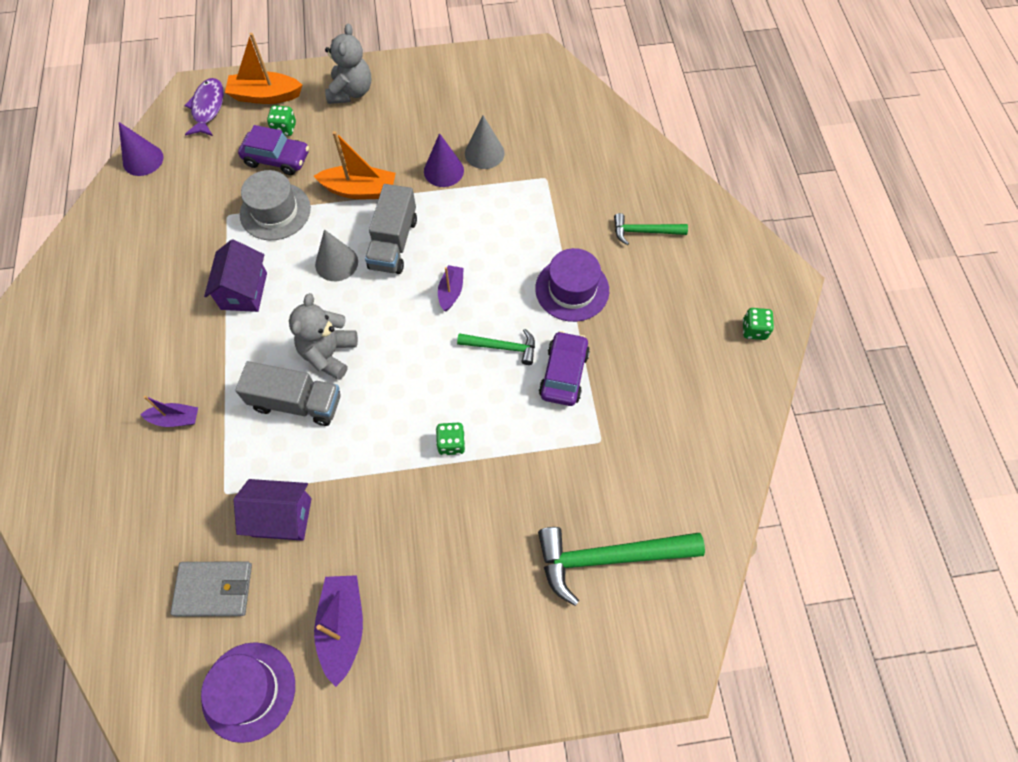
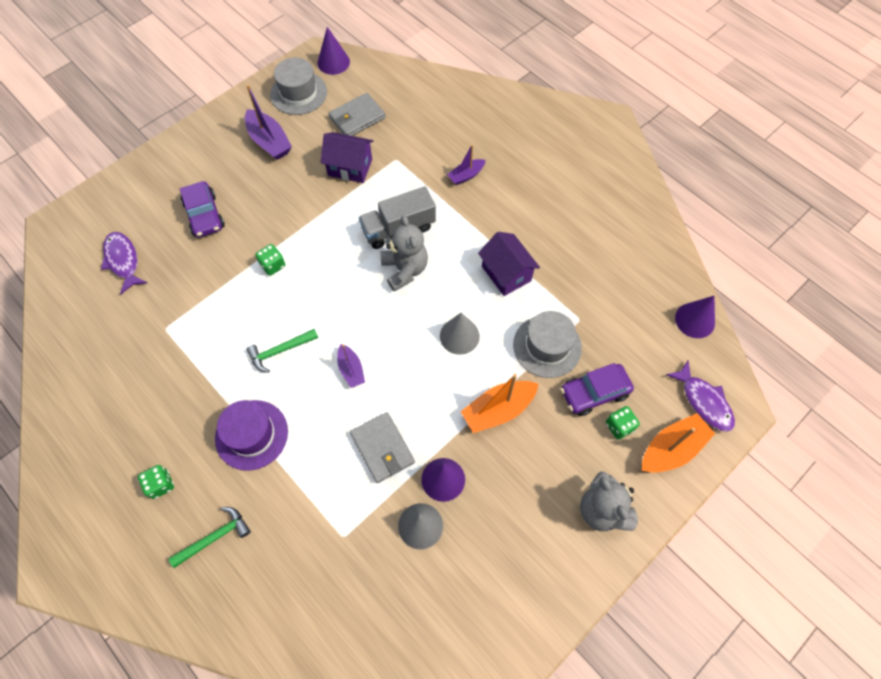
camera: 145 degrees right, 0 degrees up
(161, 720) = (333, 62): none -> purple cone
(249, 691) = (298, 93): purple hat -> grey hat
(282, 517) = (350, 167): purple house -> purple house turned 45 degrees clockwise
(393, 243) = (429, 380): grey truck -> none
(472, 217) = (382, 448): none -> grey wallet
(563, 374) = (219, 360): purple car -> purple car (204, 215)
(609, 558) = (123, 261): green hammer -> purple fish
(754, 330) = (70, 497): green dice -> green dice (161, 484)

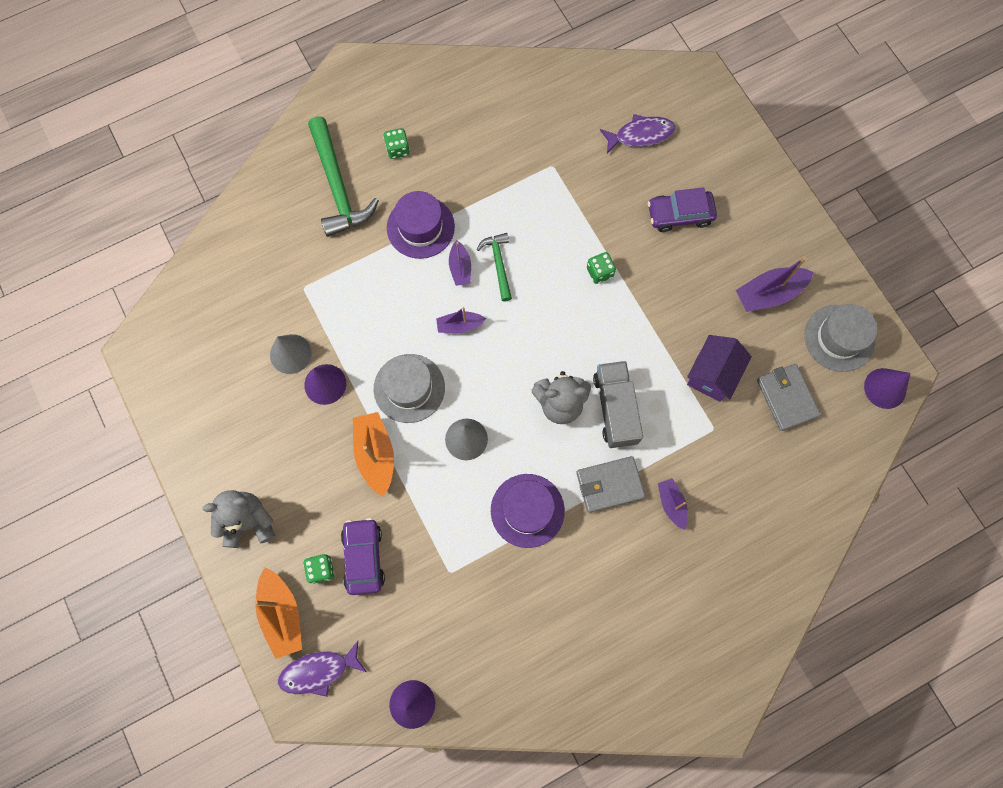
camera: 105 degrees right, 10 degrees up
(215, 537) = (338, 186): green hammer -> green hammer, size x1.82
(290, 384) = (460, 268): none -> purple boat
(382, 448) = (371, 337): grey wallet -> grey wallet (609, 485)
(506, 273) = (527, 510): purple house -> purple hat
(547, 346) = (429, 526): grey hat -> grey hat (409, 388)

